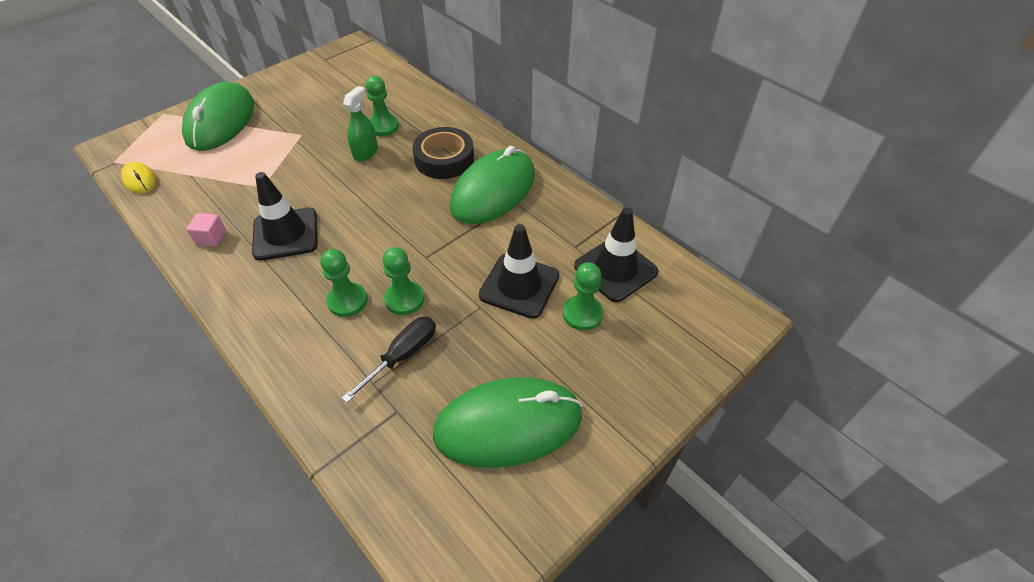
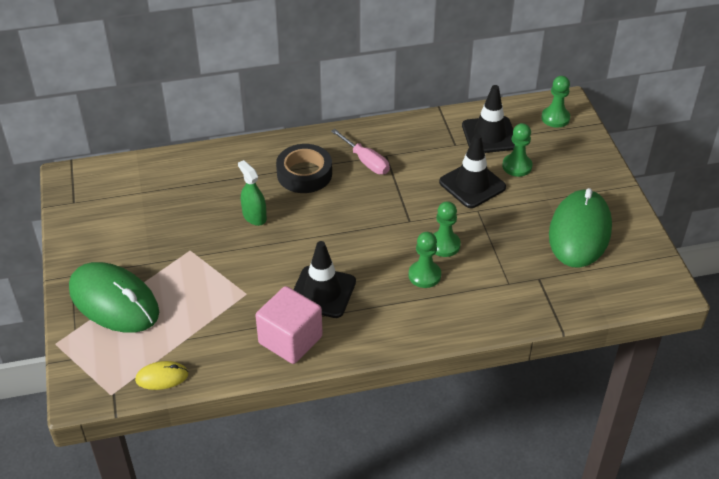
camera: 60 degrees left, 5 degrees down
(211, 238) = (290, 340): pink cube -> pink cube, size x2.13
(383, 127) = (227, 195): green pawn -> green pawn (555, 118)
(402, 356) = (495, 262): black screwdriver -> none
(493, 191) = (365, 161): green mouse -> pink screwdriver

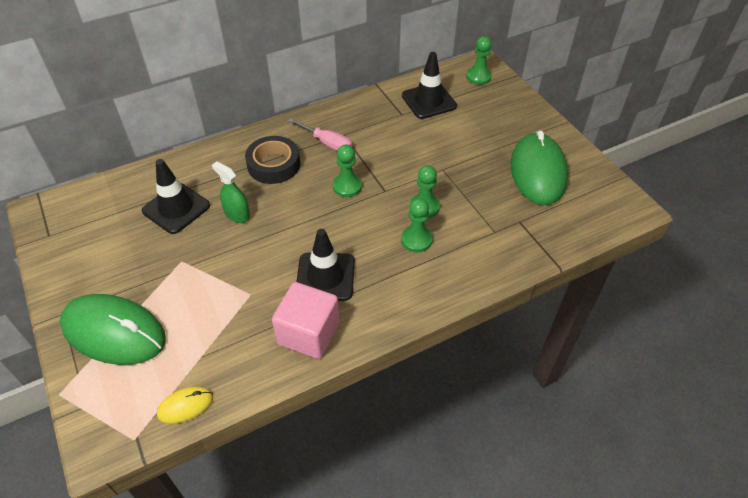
camera: 15 degrees left, 5 degrees up
(472, 185) = (429, 147): black traffic cone -> black traffic cone (176, 208)
(517, 166) = (462, 123): green pawn -> green pawn (347, 186)

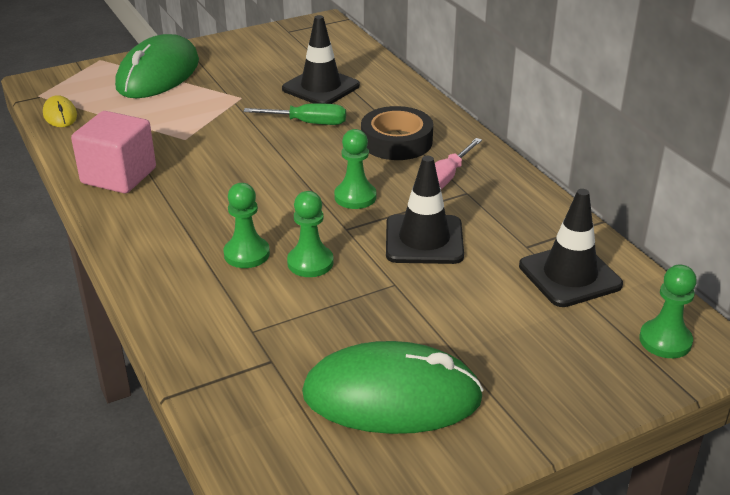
camera: 90 degrees right, 15 degrees down
(237, 214) = (308, 123): green spray bottle -> green screwdriver
(325, 277) = (198, 184): black traffic cone -> black traffic cone (424, 240)

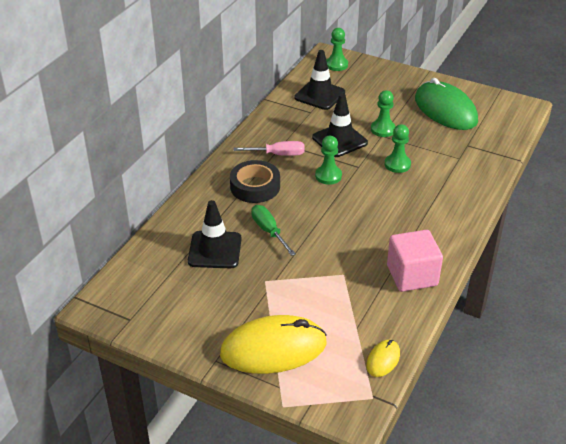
camera: 125 degrees left, 5 degrees up
(158, 74) = (273, 348): green mouse -> yellow mouse
(246, 254) = (415, 186): green pawn -> green pawn (383, 129)

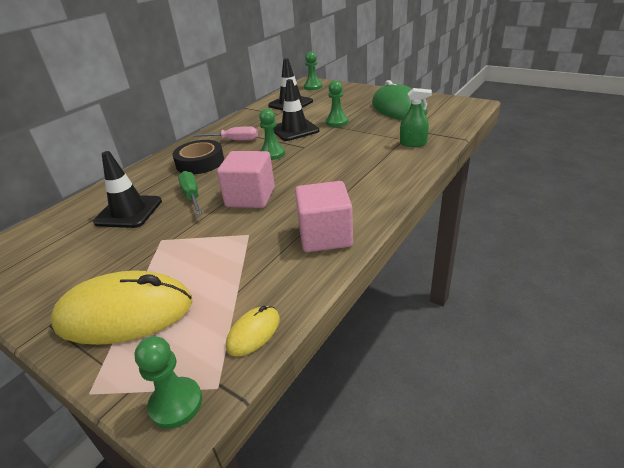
camera: 10 degrees right, 5 degrees down
(328, 233) = (250, 197): none -> pink cube
(397, 164) = (341, 144): green pawn -> green pawn (176, 403)
(469, 165) = (413, 143): none -> green spray bottle

